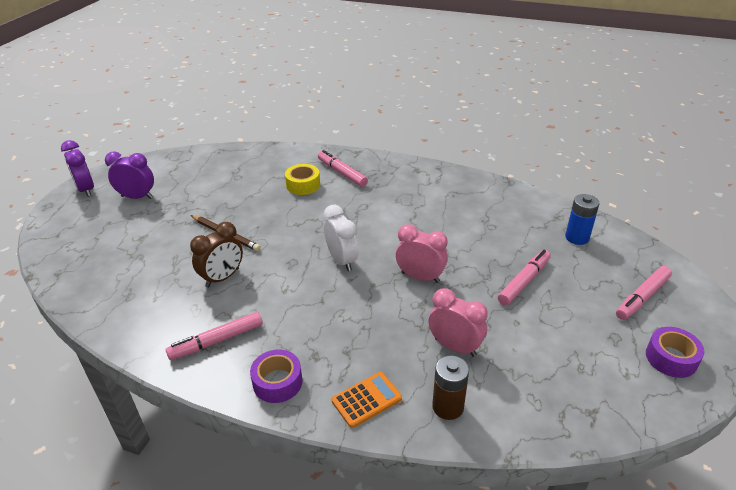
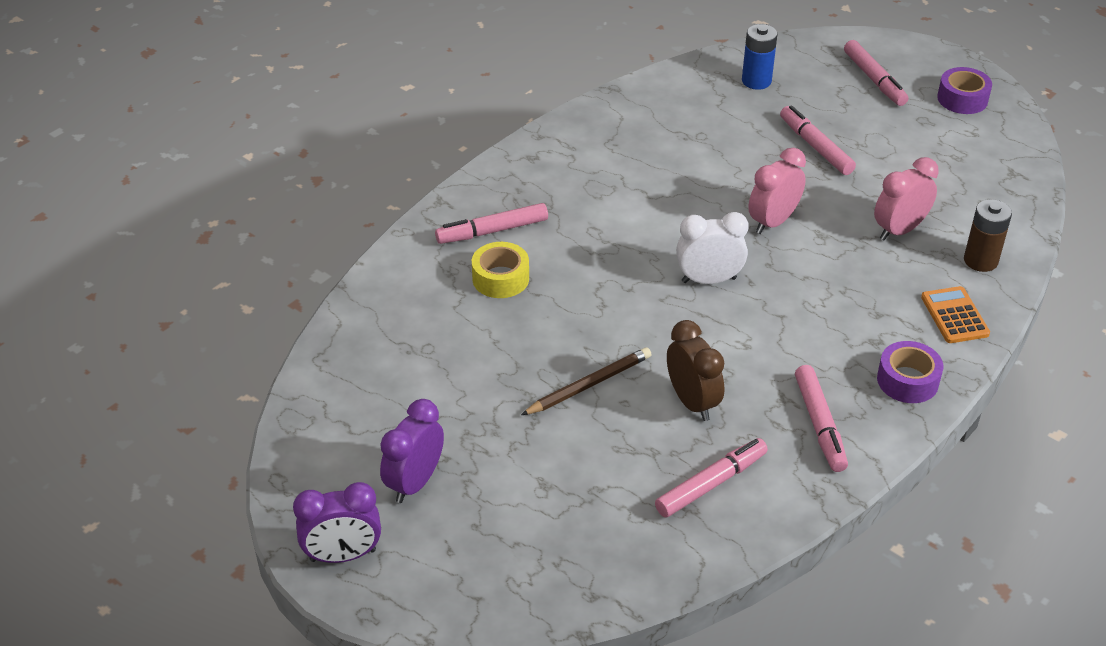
camera: 70 degrees left, 5 degrees up
(151, 301) = (711, 484): none -> pink marker

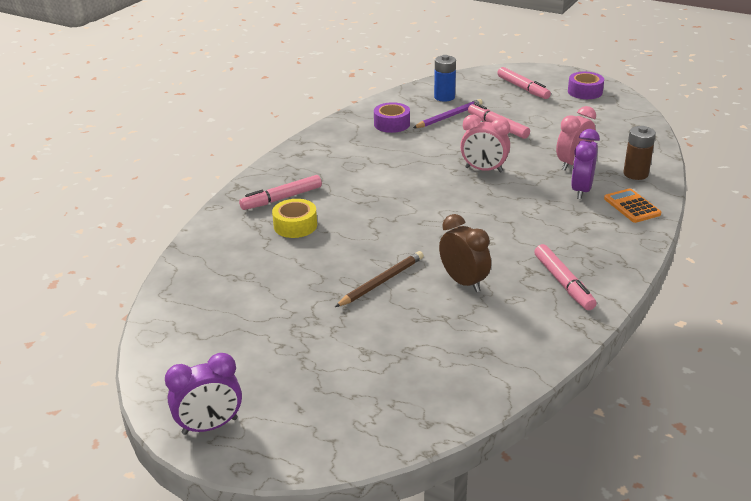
camera: 10 degrees left, 10 degrees down
(415, 482) = (260, 365): purple clock -> purple clock (581, 190)
(709, 280) = (450, 207): white clock -> none
(711, 484) = (496, 332): pink marker -> none
(753, 119) = (449, 116): none -> purple pencil
(773, 222) = (484, 170): pink clock -> pink clock turned 105 degrees counterclockwise
(907, 380) = (615, 248): purple tape -> purple tape (392, 124)

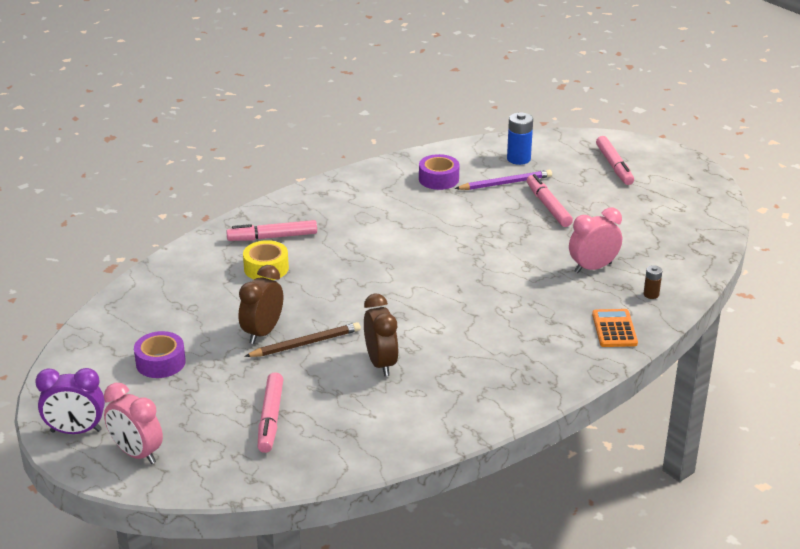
camera: 20 degrees right, 0 degrees up
(334, 282) = (262, 332): none -> brown clock
(484, 170) = (493, 252): pink clock -> pink clock (137, 453)
(563, 283) = (475, 389): pink marker -> pink marker (271, 418)
(581, 190) = (576, 299): purple clock -> none
(585, 92) = (681, 185): purple tape -> purple tape (160, 362)
(635, 174) = (651, 294): brown battery -> brown battery, size x0.56

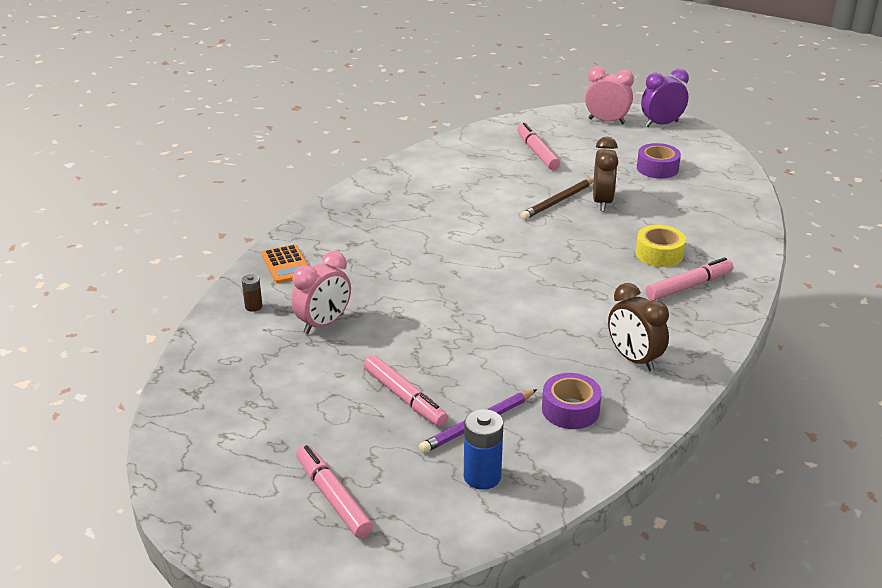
camera: 160 degrees right, 0 degrees up
(381, 363) = (484, 199): brown clock -> brown clock (634, 359)

